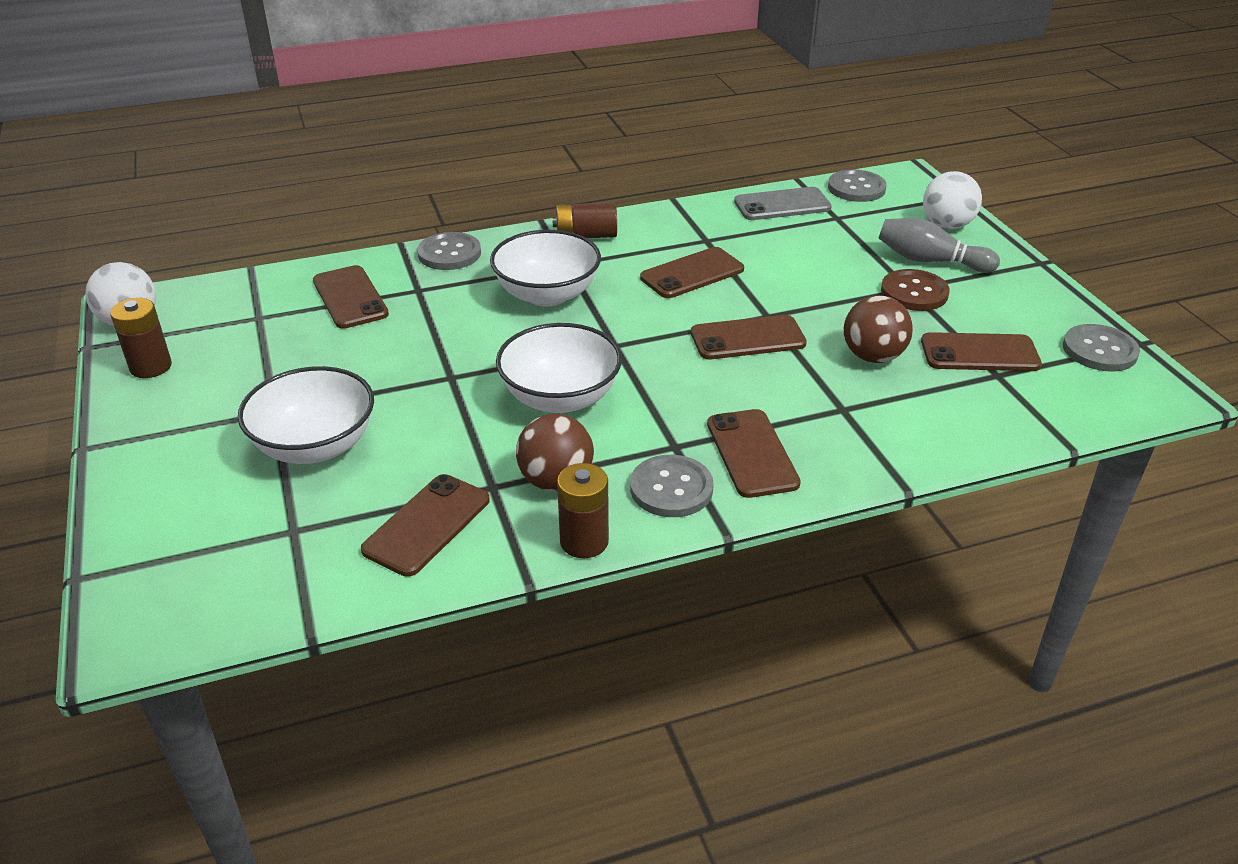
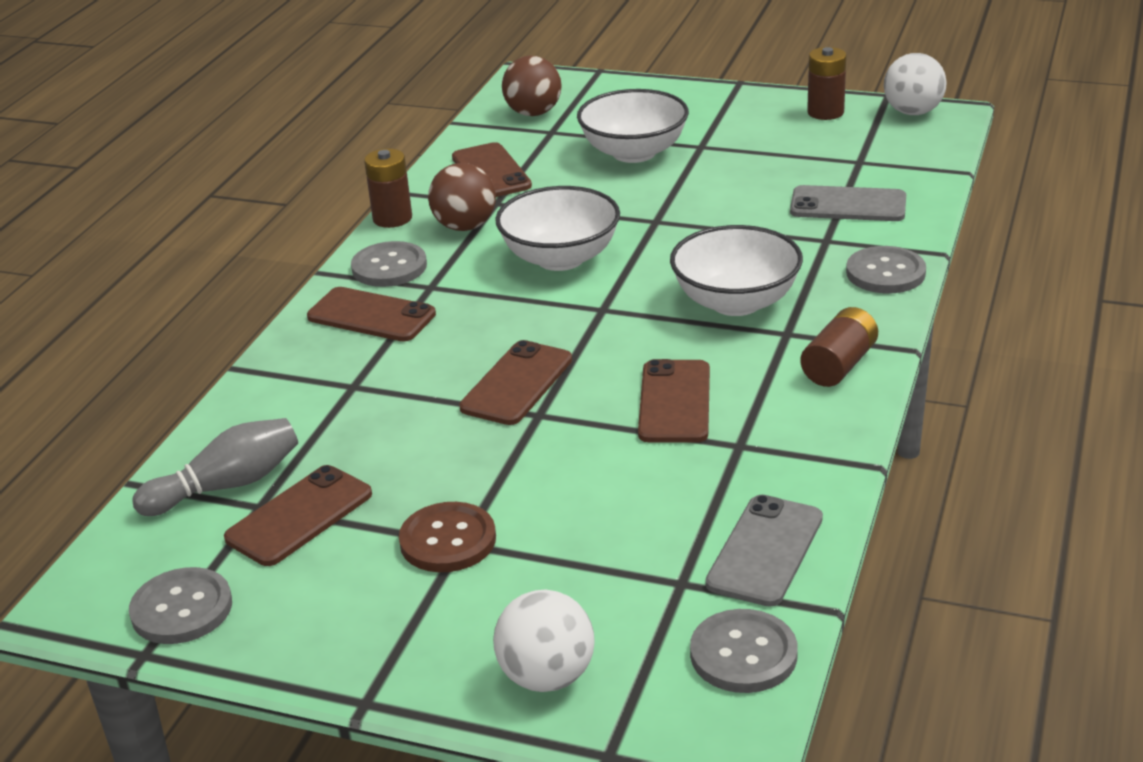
camera: 130 degrees right, 5 degrees down
(350, 298) = (848, 205): brown phone -> grey phone
(873, 356) = (390, 443): brown ball -> brown ball (533, 113)
(930, 261) = (489, 598): grey bowling pin -> grey bowling pin (227, 486)

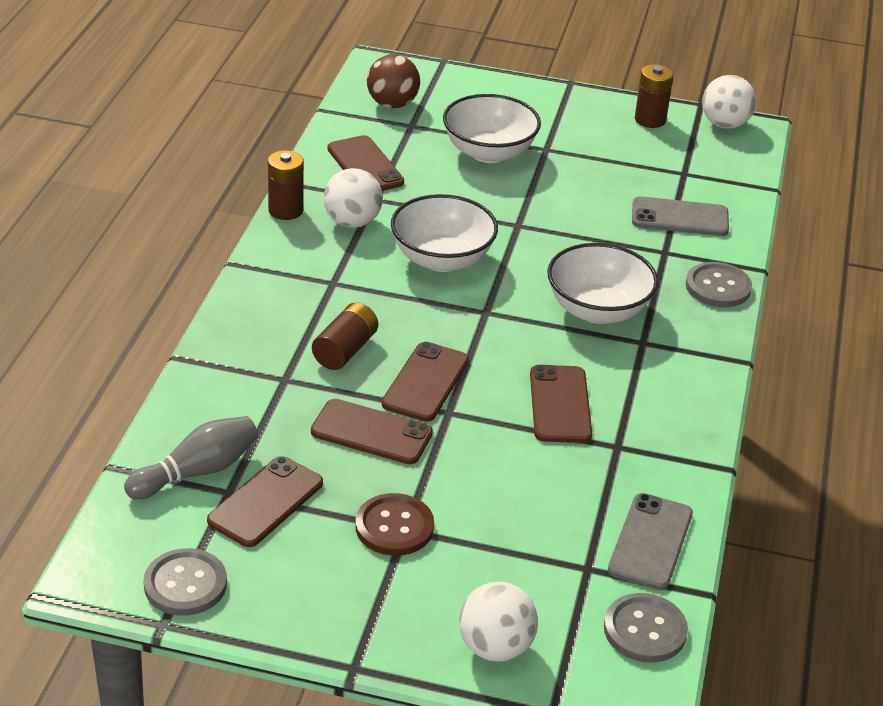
camera: 10 degrees left, 5 degrees up
(371, 316) = (287, 310): brown phone -> brown phone (371, 432)
(389, 267) = (293, 261): grey button -> none
(465, 226) = (352, 222): brown ball -> white ball
(839, 365) = (689, 374): brown battery -> brown battery (345, 350)

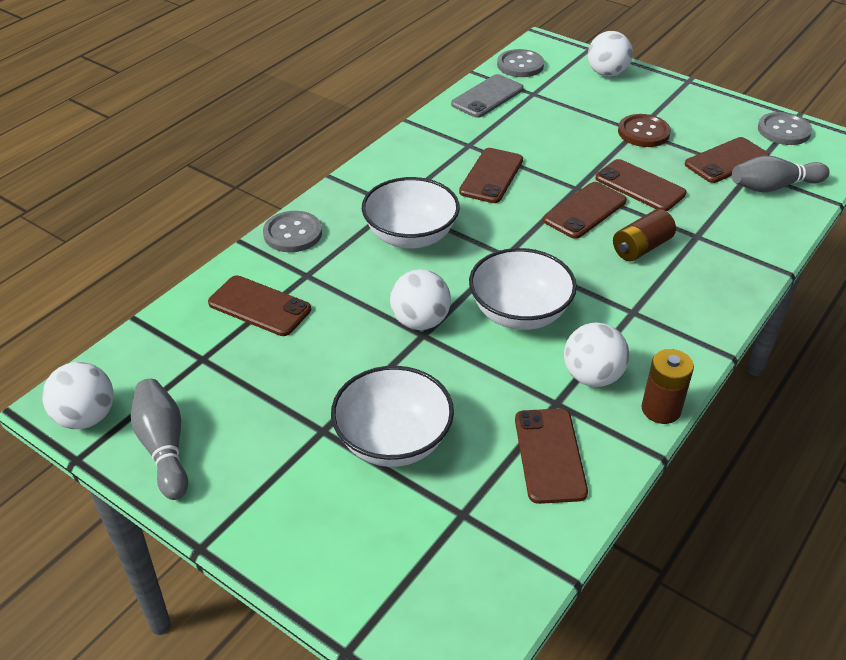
camera: 155 degrees left, 5 degrees up
(392, 104) = (470, 564): brown ball -> none
(528, 234) = (420, 321): none -> white ball
(650, 120) = (164, 447): brown battery -> grey bowling pin
(680, 218) = (259, 306): grey phone -> brown phone

